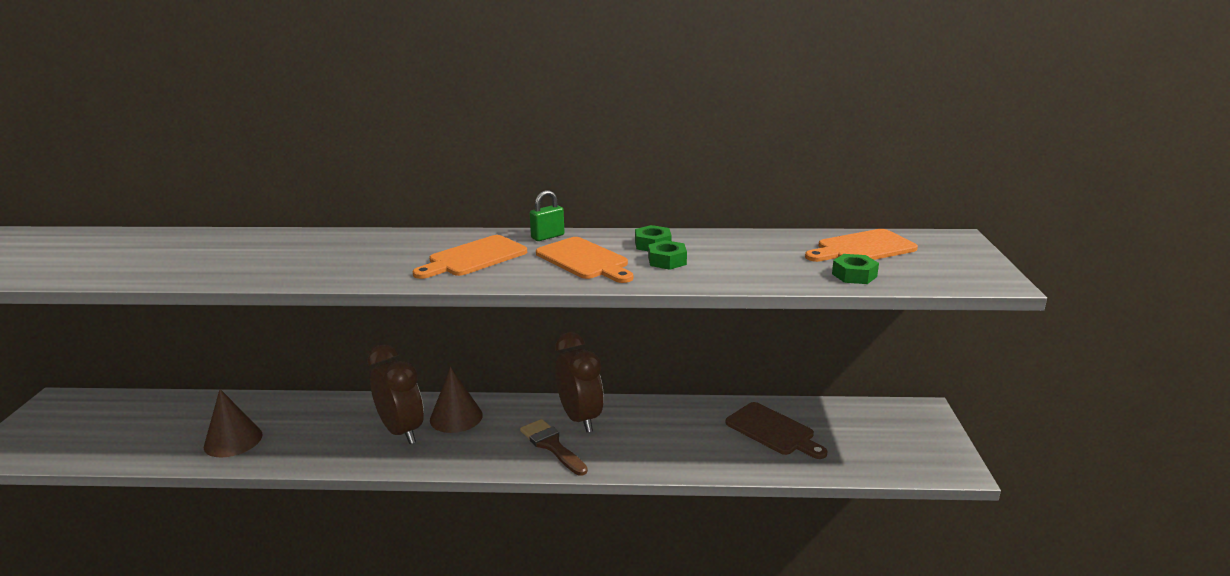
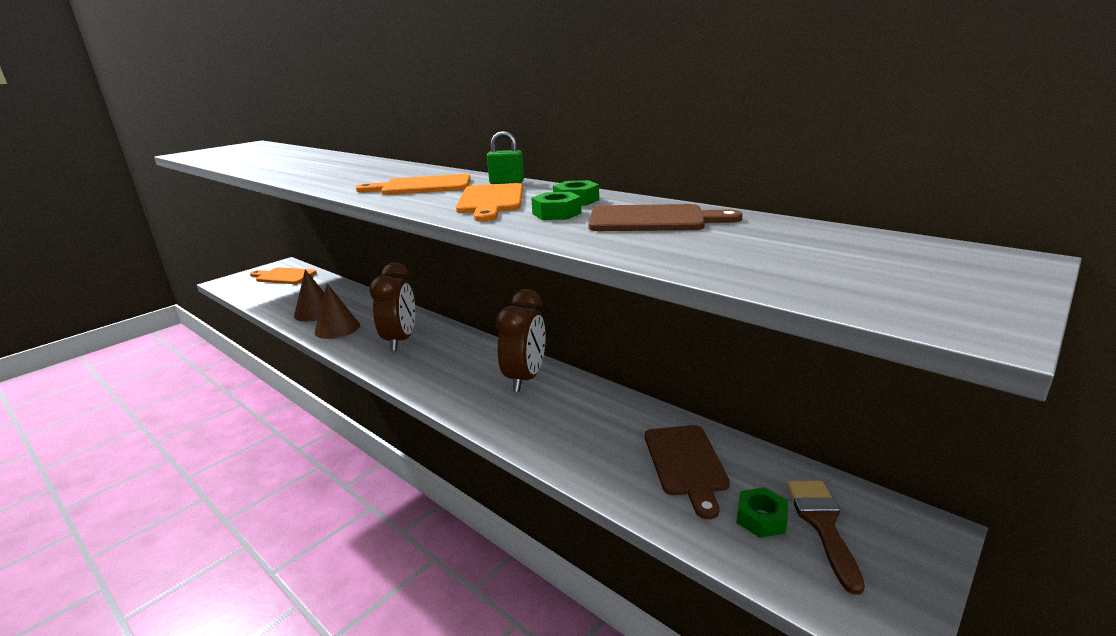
camera: 40 degrees right, 0 degrees up
(456, 417) = (445, 344): brown cone -> brown cone (337, 328)
(551, 445) = (475, 390): brown brush -> brown brush (822, 524)
(744, 251) = (653, 220): none -> brown cutting board
(854, 275) = (734, 265): green nut -> green nut (761, 518)
(862, 248) = (813, 243): orange cutting board -> orange cutting board (283, 276)

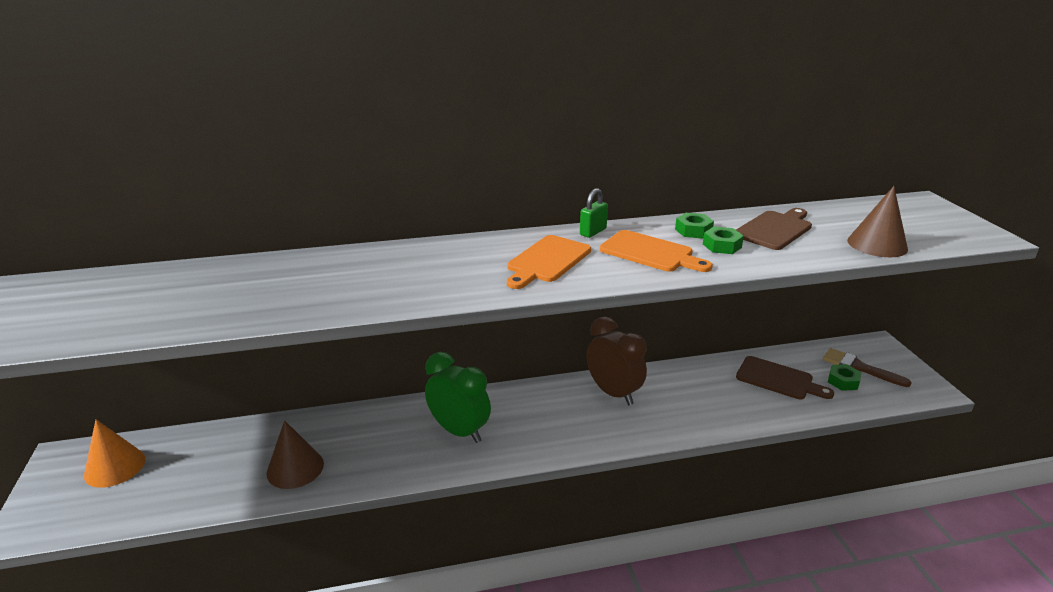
camera: 55 degrees left, 5 degrees up
(283, 276) = (115, 467): orange cutting board -> orange cone
(337, 328) = (369, 463): brown cone -> brown cone (877, 244)
(400, 341) = (459, 431): brown clock -> green clock

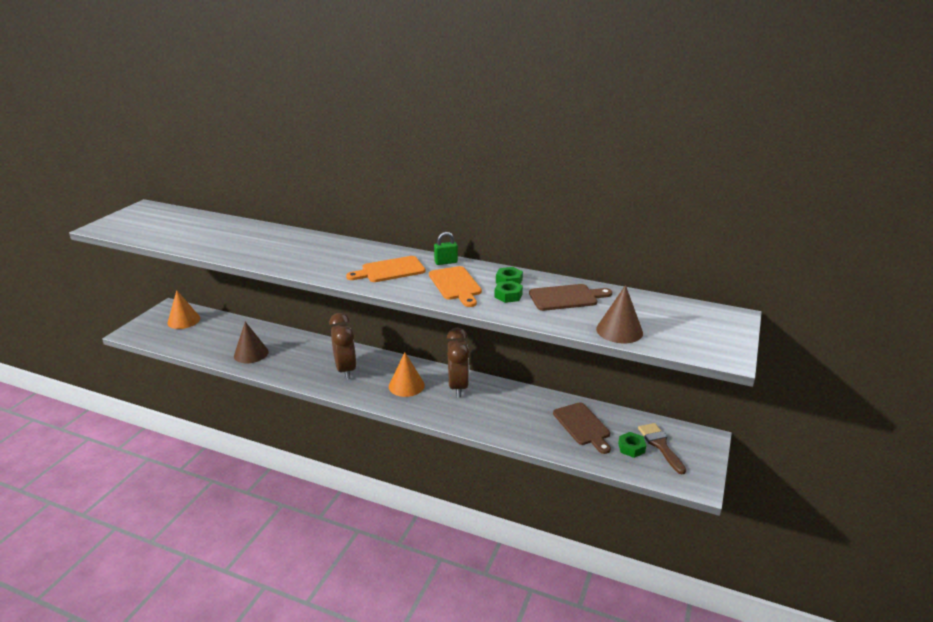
camera: 35 degrees right, 0 degrees up
(459, 431) = (345, 370): green clock -> brown clock
(557, 417) = (406, 385): none -> orange cone

